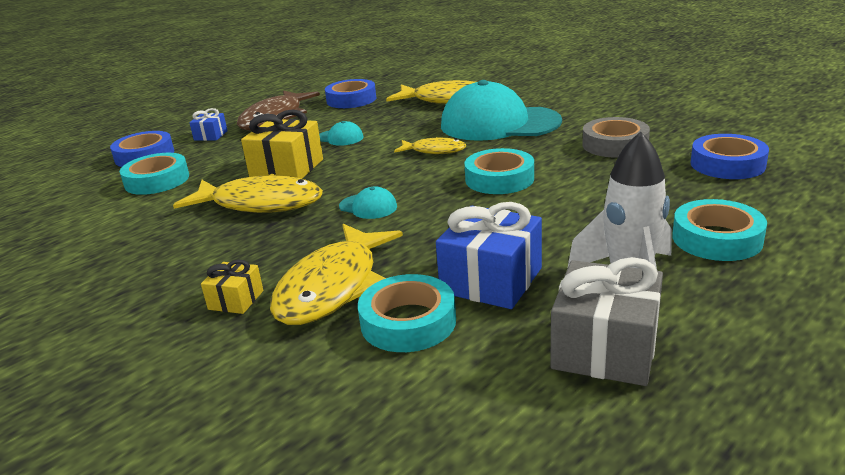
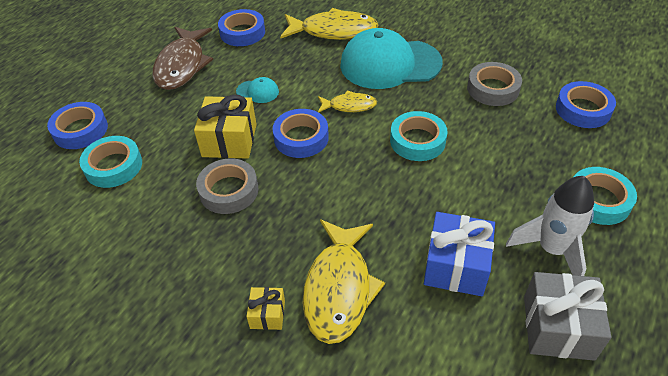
camera: 15 degrees left, 20 degrees up
(211, 135) = (131, 95): blue gift -> none
(260, 203) = (229, 191): yellow fish -> grey tape
(365, 171) = (301, 138): none -> blue tape
(368, 206) = (324, 186): turquoise cap -> none
(408, 322) = (413, 320): turquoise tape -> none

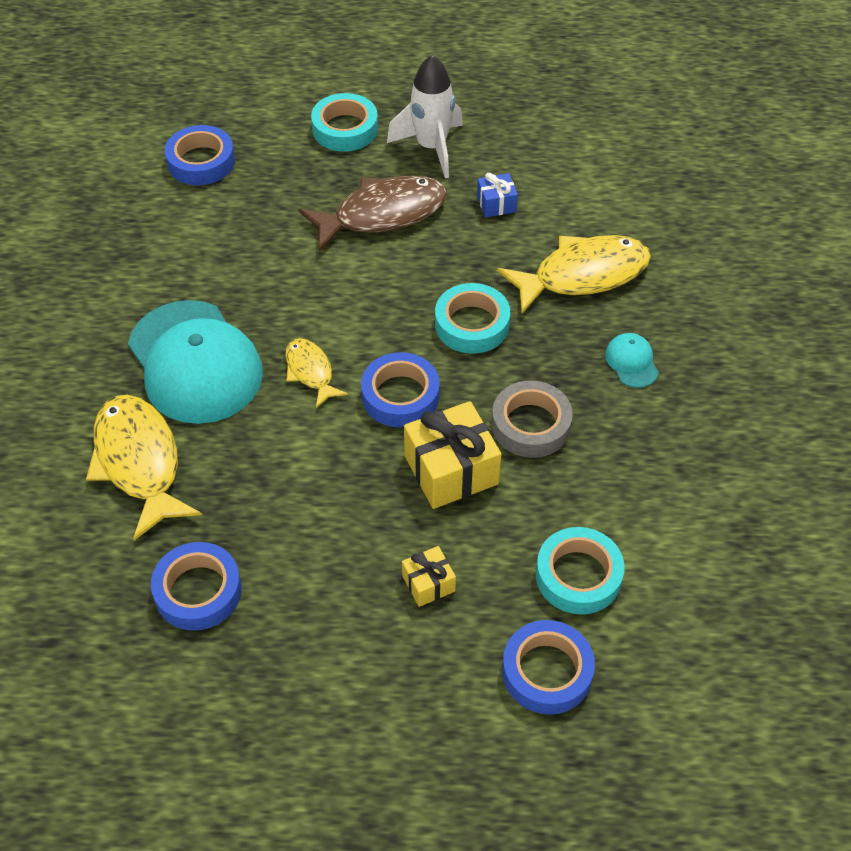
camera: 120 degrees left, 5 degrees up
(182, 65) = (329, 629): brown fish -> brown fish (382, 214)
(257, 91) = (337, 489): turquoise cap -> turquoise cap (631, 362)
(267, 314) = (649, 314): yellow gift -> yellow gift (428, 583)
(417, 141) = (338, 284): turquoise tape -> turquoise tape (472, 324)
(456, 266) = (496, 204): blue gift -> blue gift, size x0.53
(493, 89) = (200, 244): grey tape -> none
(558, 327) = (514, 129): grey gift -> none

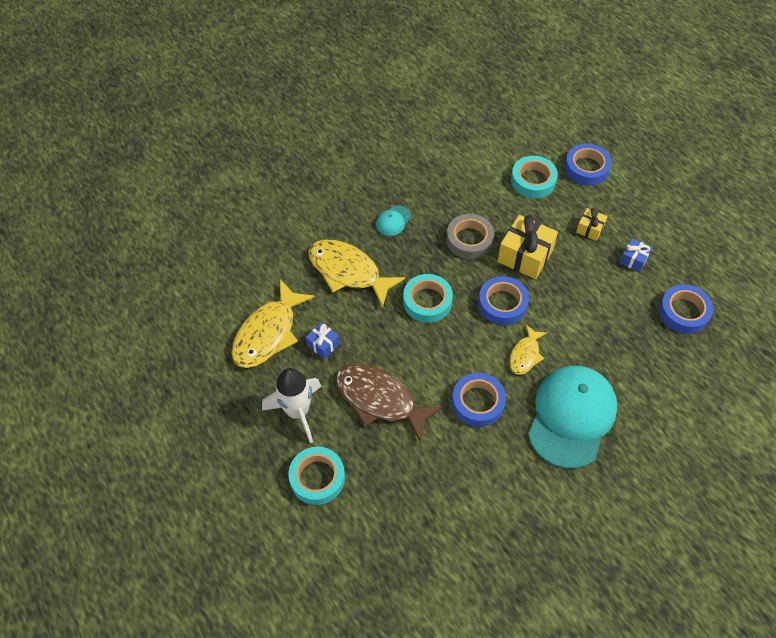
camera: 125 degrees left, 5 degrees up
(139, 462) = (652, 392): yellow fish -> yellow fish (268, 333)
(201, 161) = (419, 548): blue tape -> blue tape (478, 402)
(330, 598) = (633, 260): none -> blue gift

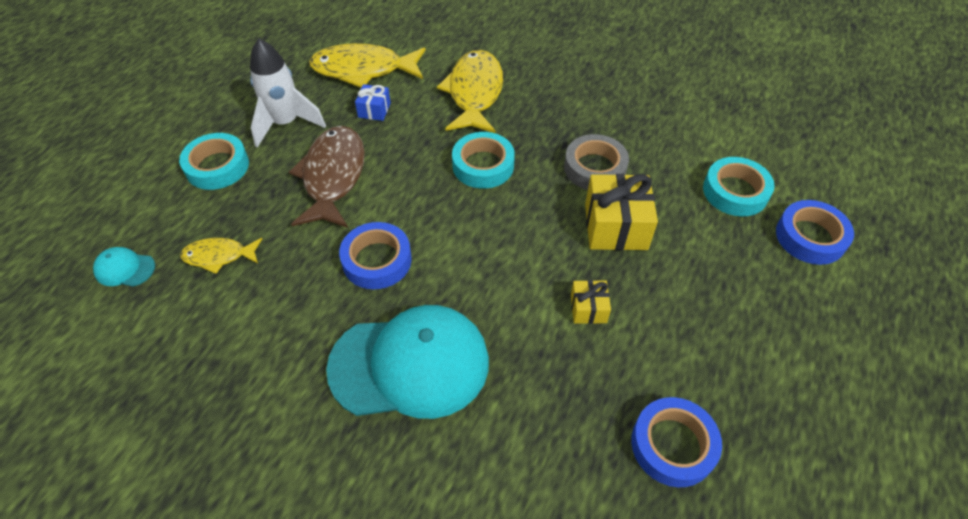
camera: 60 degrees right, 5 degrees down
(393, 221) = (566, 99): turquoise cap -> turquoise cap (125, 269)
(502, 304) = (529, 231): blue tape -> none
(525, 355) = (471, 281): yellow fish -> yellow fish (219, 256)
(590, 229) = (716, 277): yellow gift -> yellow gift (588, 308)
(633, 260) = (710, 346): blue gift -> none

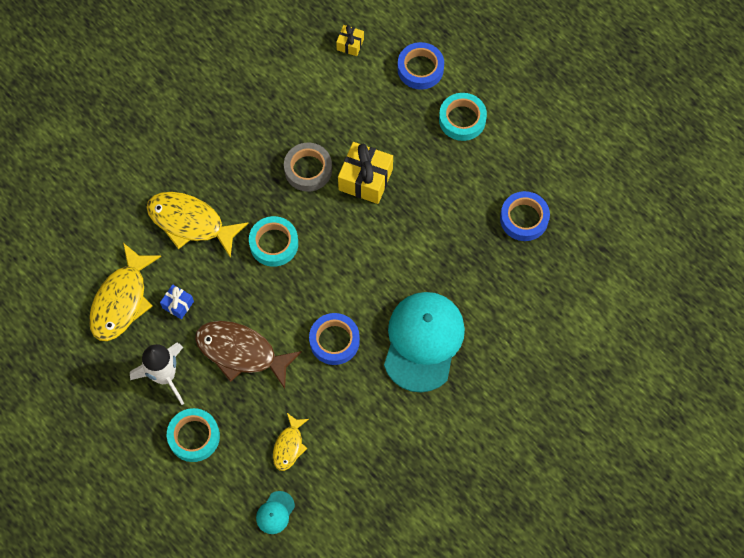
camera: 70 degrees left, 15 degrees up
(588, 308) = (422, 224): yellow gift -> yellow gift (350, 44)
(735, 192) = (366, 91): turquoise tape -> turquoise tape (462, 119)

